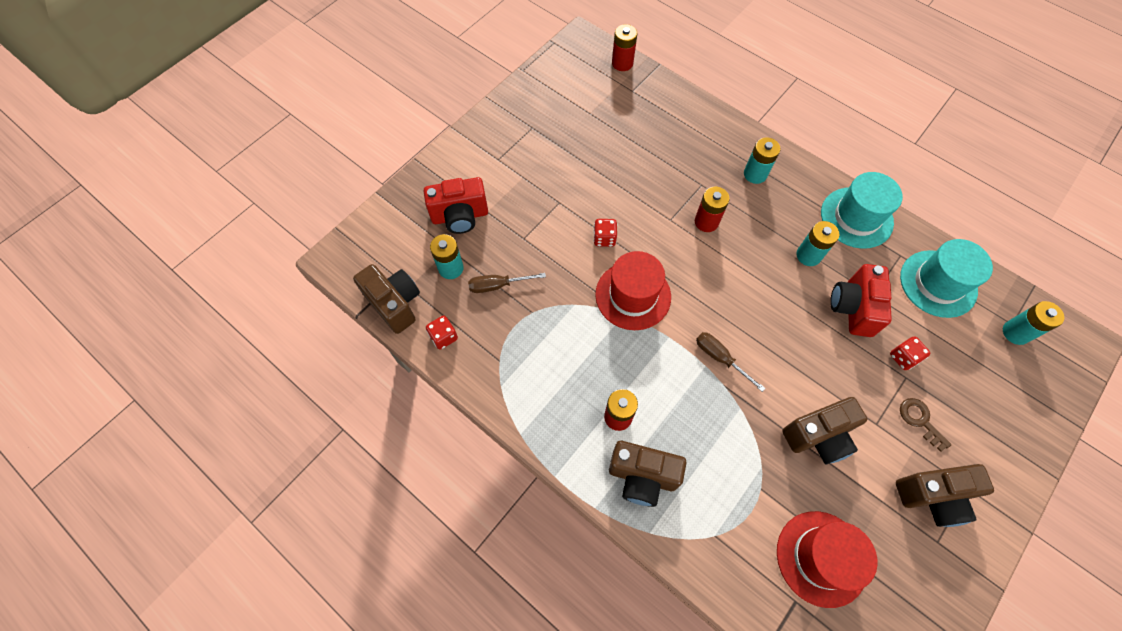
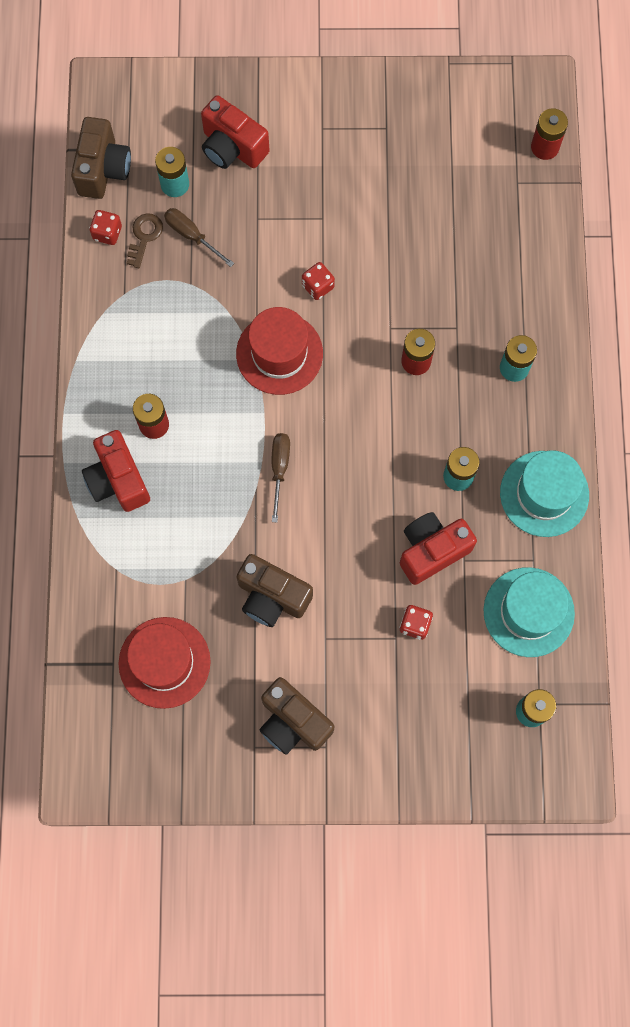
camera: 50 degrees right, 10 degrees up
(642, 477) = (118, 480): brown camera -> red camera
(920, 420) = (360, 673): brown key -> brown key (144, 236)

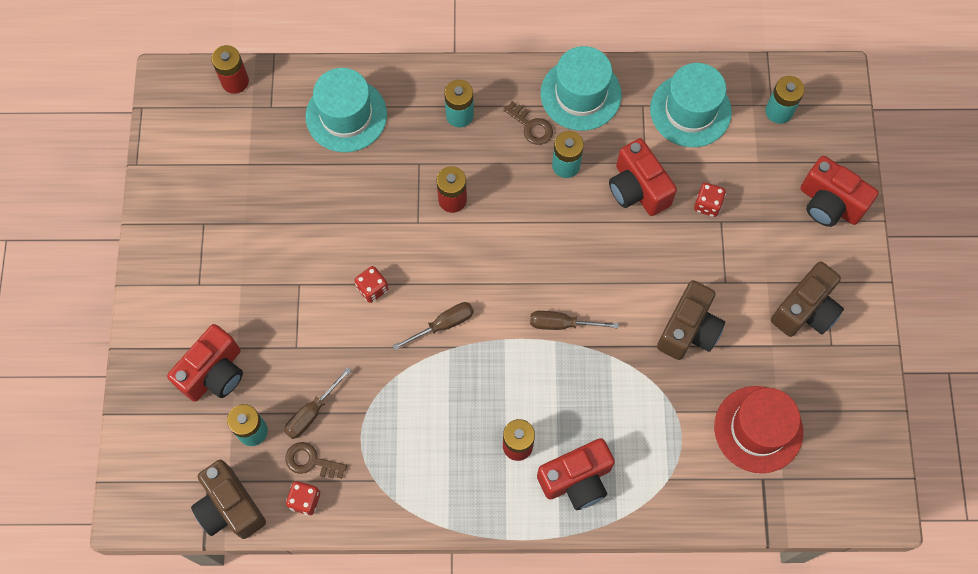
camera: 90 degrees left, 5 degrees down
(103, 169) = (230, 507): brown camera -> brown camera turned 135 degrees counterclockwise
(279, 353) = (443, 325): red hat -> brown screwdriver
(418, 759) = (829, 204): none -> red camera
(503, 441) = (531, 126): none -> brown key
(509, 255) = (346, 115): none -> turquoise hat

